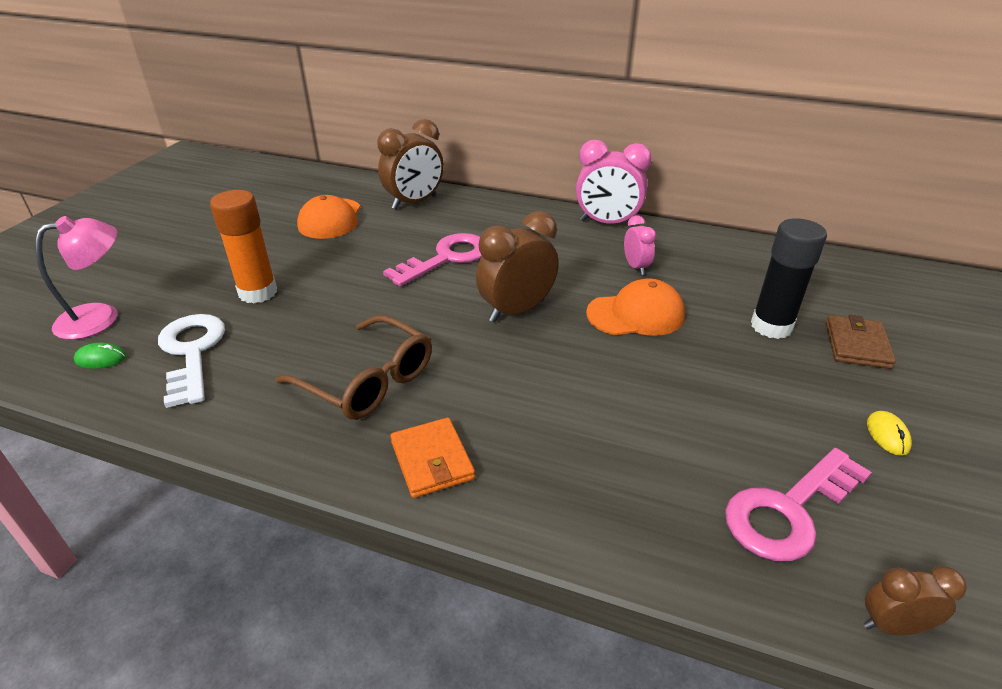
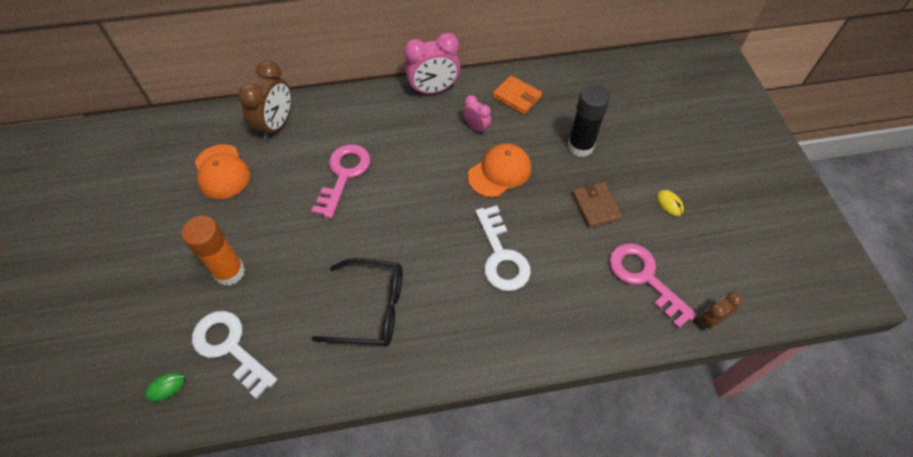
camera: 30 degrees left, 20 degrees up
(100, 317) = (125, 354): pink lamp -> none
(369, 381) = (372, 309): brown glasses -> black glasses
(432, 460) = (452, 345): orange wallet -> orange wallet (517, 97)
(516, 311) = (425, 203): brown clock -> none
(575, 394) = (501, 255): none -> white key
(789, 510) = (645, 278): pink key -> pink key turned 120 degrees clockwise
(856, 345) = (630, 141): brown wallet -> brown wallet (595, 206)

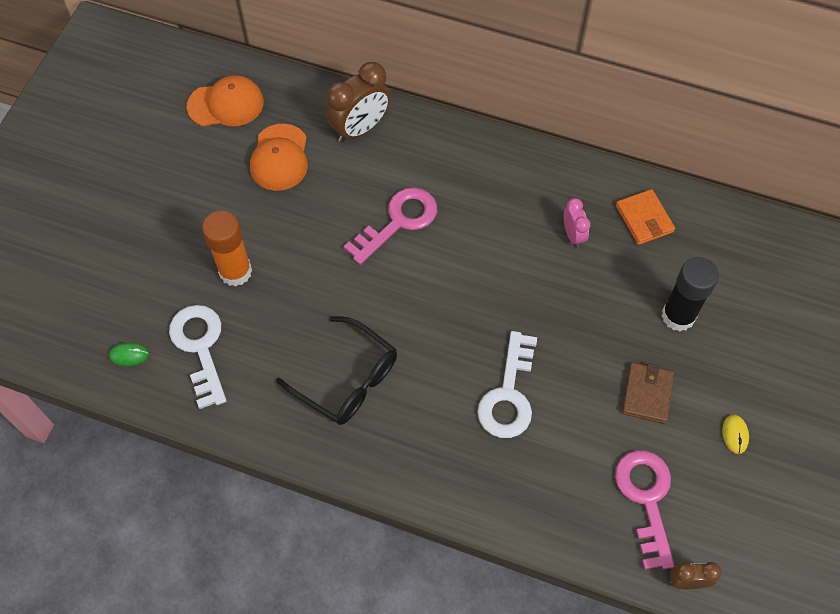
camera: 30 degrees right, 5 degrees up
(433, 90) = (552, 165): pink clock -> none
(499, 172) = (566, 301): orange cap -> orange cap (226, 104)

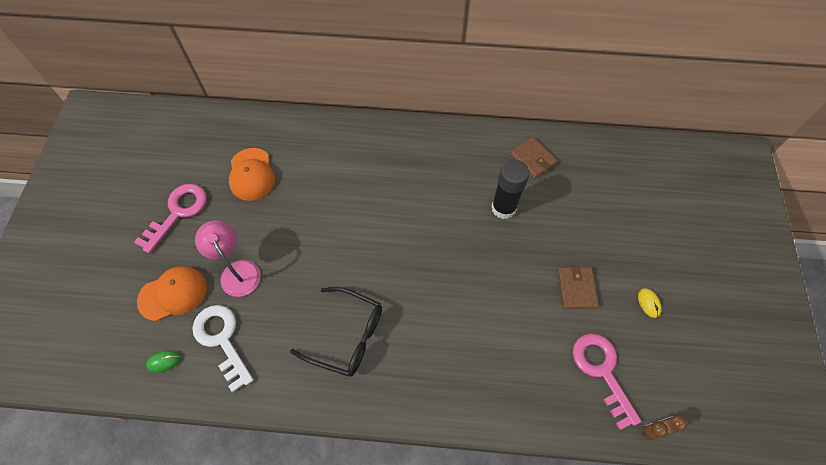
camera: 15 degrees left, 0 degrees up
(226, 104) = (200, 143): orange cap -> orange cap (173, 294)
(235, 271) = (237, 271): orange glue stick -> pink lamp
(360, 128) = (307, 139): brown clock -> none
(398, 222) = (354, 202): pink key -> pink key (177, 213)
(508, 394) = (474, 315): white key -> none
(573, 235) = (486, 182): pink clock -> none
(644, 219) = (533, 159): orange wallet -> brown wallet
(678, 316) = (579, 224): black glue stick -> black glue stick (503, 208)

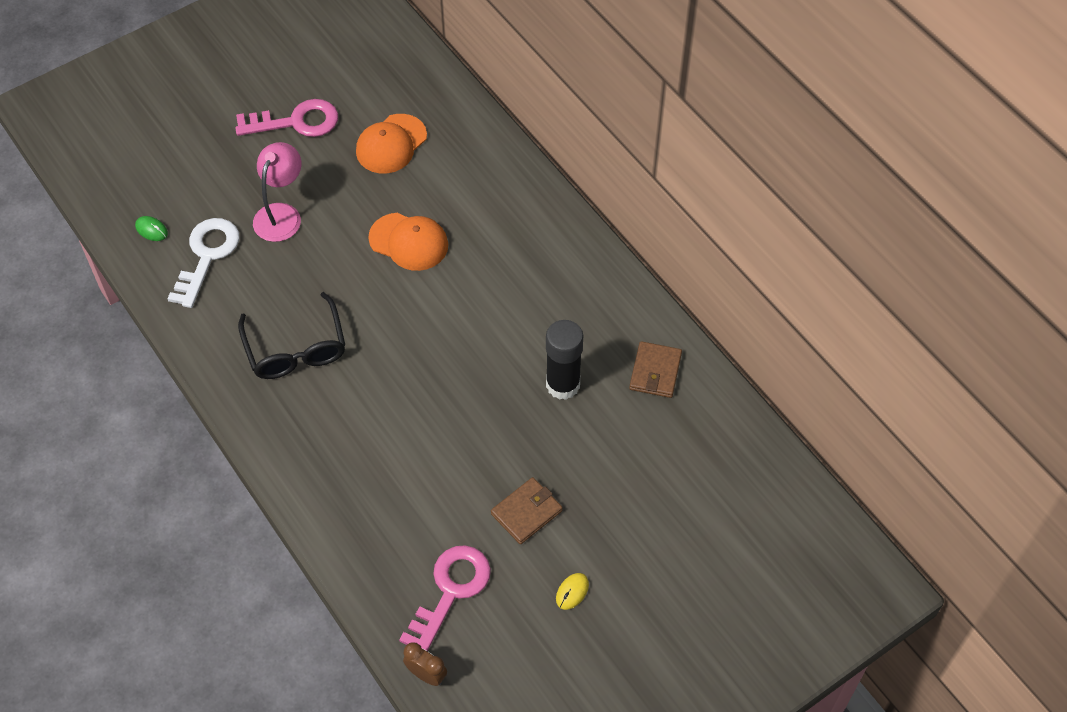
camera: 50 degrees right, 5 degrees down
(173, 294) = (216, 185): orange cap -> orange cap (409, 242)

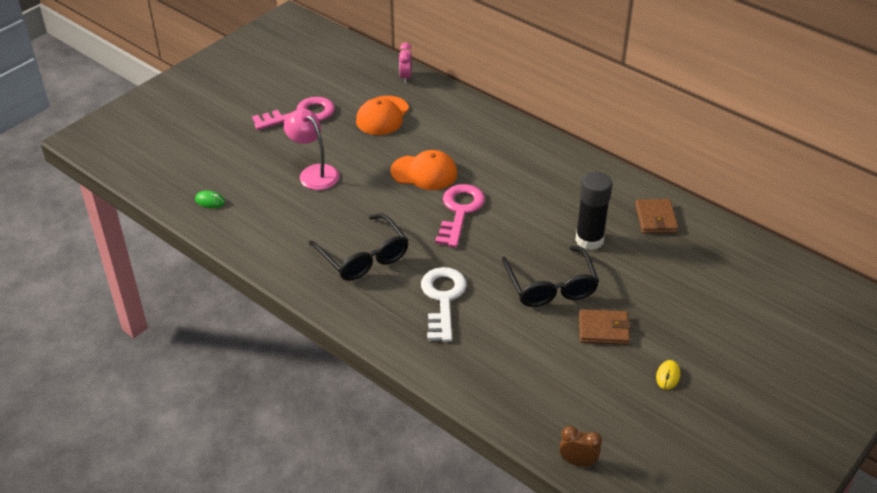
camera: 15 degrees left, 15 degrees down
(207, 256) = (263, 210): white key -> white key (443, 299)
(281, 214) = (314, 173): pink lamp -> pink lamp turned 45 degrees counterclockwise
(441, 88) = (405, 77): none -> pink clock
(450, 592) = (569, 397): pink key -> pink key (460, 212)
(491, 440) = (551, 287): none -> black glasses
(526, 512) = (603, 329): brown wallet -> brown wallet turned 60 degrees clockwise

